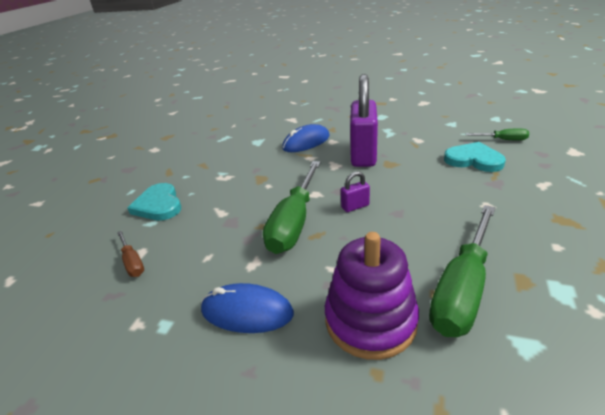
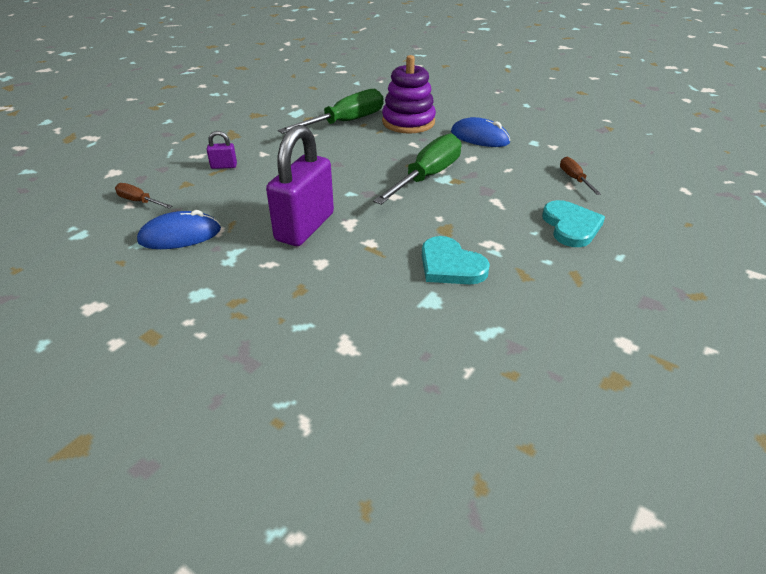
camera: 165 degrees left, 5 degrees up
(306, 142) = (358, 272): blue mouse -> blue mouse (180, 235)
(355, 206) = (366, 176): purple padlock -> purple padlock (224, 166)
(473, 160) = (208, 188): turquoise heart -> turquoise heart (450, 265)
(503, 140) = (139, 201): green screwdriver -> brown screwdriver

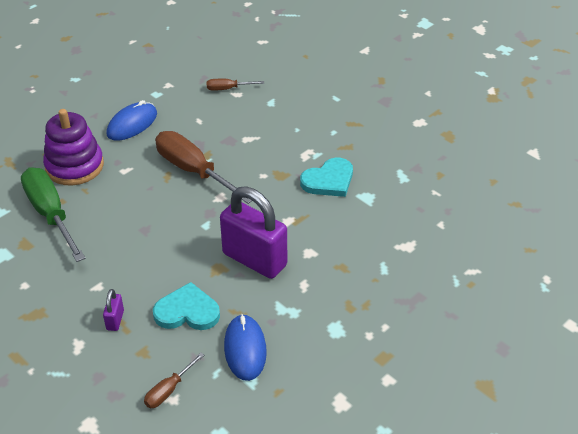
camera: 80 degrees left, 5 degrees up
(427, 176) = (193, 171): green screwdriver -> brown screwdriver
(571, 226) = (294, 109): turquoise heart -> turquoise heart (187, 311)

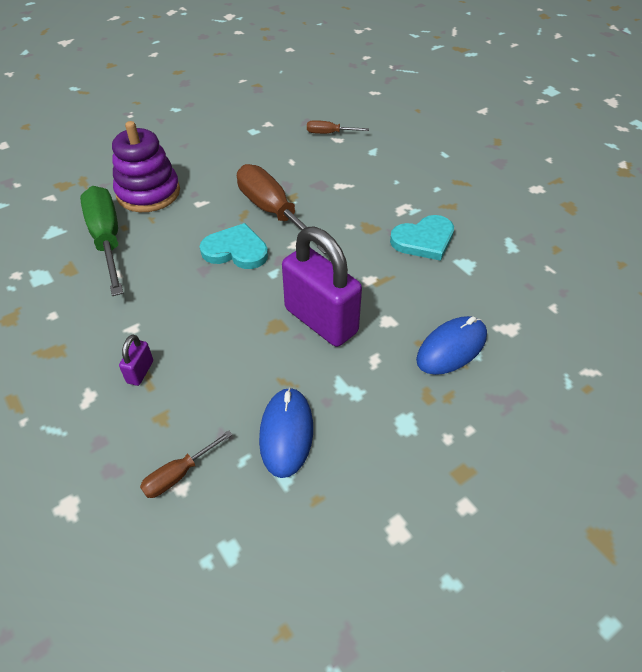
camera: 10 degrees right, 5 degrees up
(132, 124) = (220, 157): blue mouse -> blue mouse (451, 348)
(187, 311) = (227, 373): turquoise heart -> turquoise heart (236, 250)

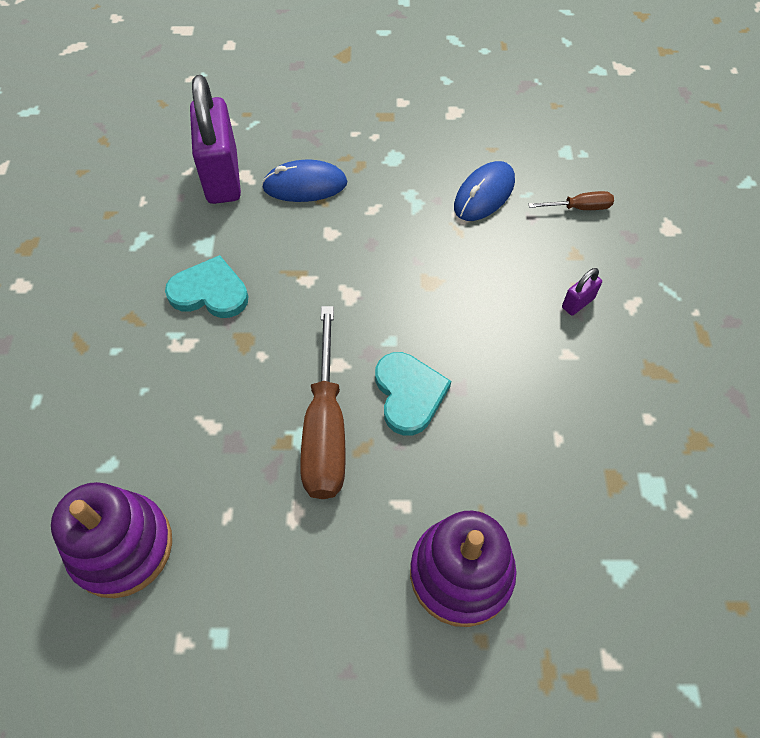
camera: 145 degrees left, 10 degrees up
(107, 239) = (552, 506): green screwdriver -> none
(236, 250) = (409, 394): turquoise heart -> turquoise heart turned 150 degrees counterclockwise
(321, 320) = (387, 264): purple padlock -> purple padlock (222, 177)
(329, 133) = (122, 547): brown screwdriver -> purple stacking toy

